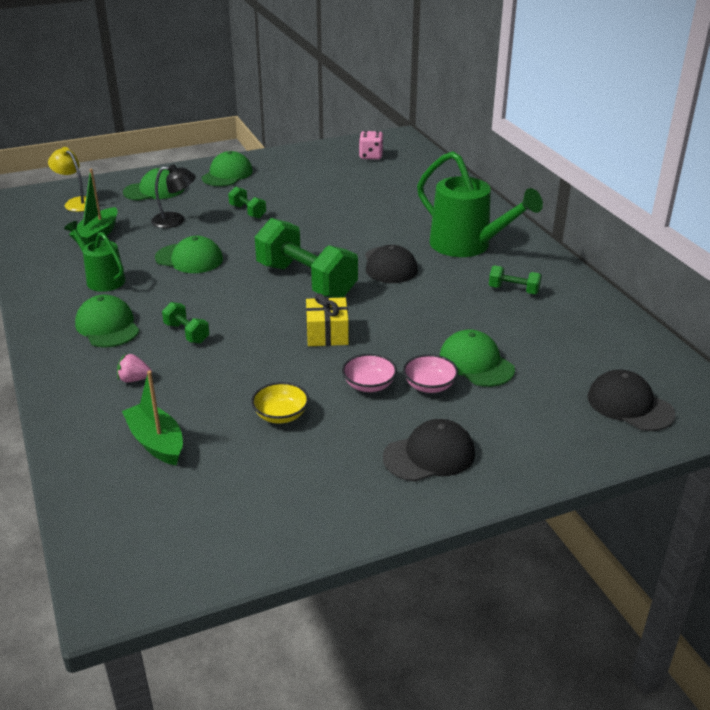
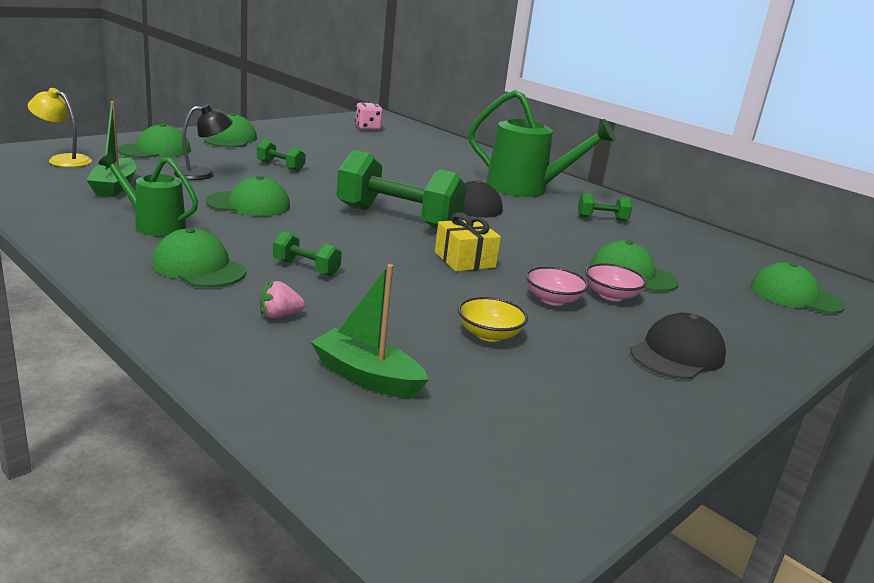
camera: 25 degrees left, 10 degrees down
(629, 405) = (795, 296): black cap -> green cap

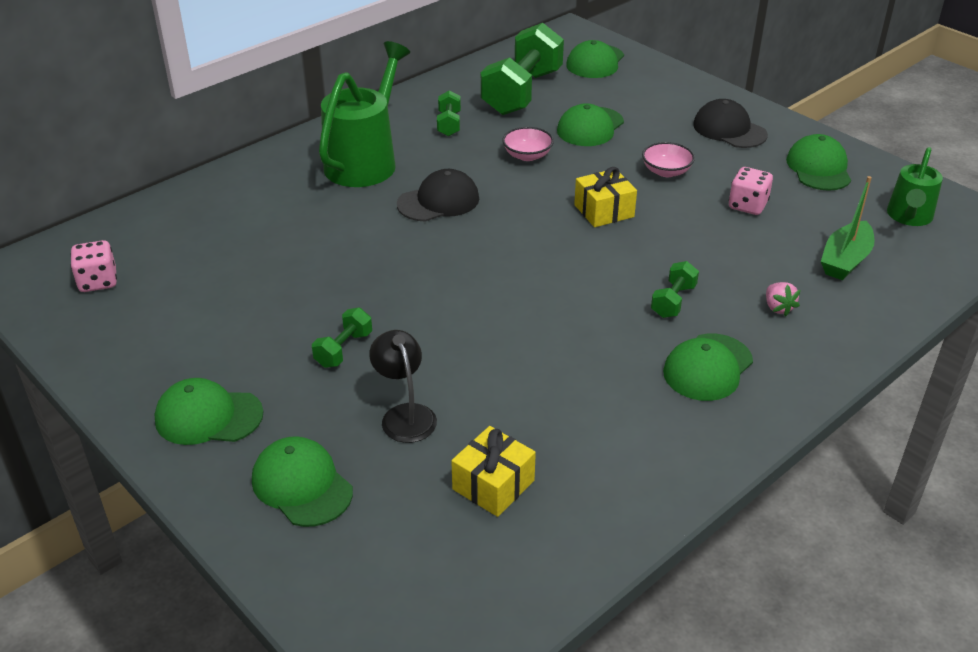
camera: 85 degrees left, 15 degrees up
(63, 160) = (389, 573): yellow lamp -> none
(114, 186) = (493, 485): green boat -> yellow gift
(153, 224) = (612, 421): green watering can -> green watering can (909, 217)
(249, 204) = (510, 358): green cap -> green cap (818, 168)
(398, 218) = (508, 249): green dumbbell -> green dumbbell (522, 92)
(489, 334) = (747, 205): yellow bowl -> pink dice
(611, 295) = (642, 143): pink bowl -> pink bowl (527, 155)

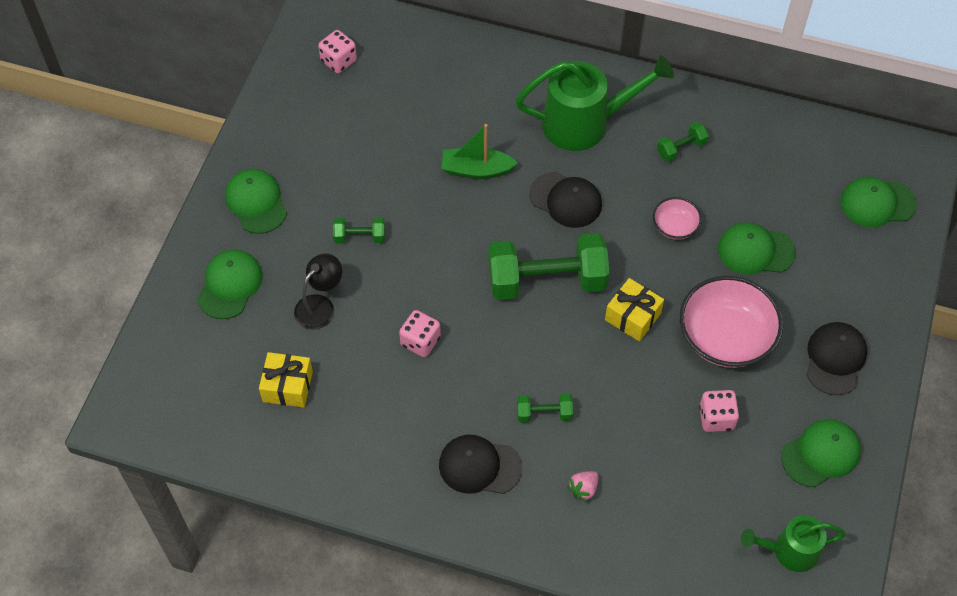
camera: 60 degrees right, 20 degrees up
(519, 354) = (420, 341): none -> pink dice
(522, 92) = (774, 174): green dumbbell -> green dumbbell (547, 281)
(666, 171) = (725, 337): pink bowl -> pink bowl, size x2.00
(707, 367) = (479, 466): green cap -> black cap
(845, 260) = (683, 518): green boat -> green boat (476, 170)

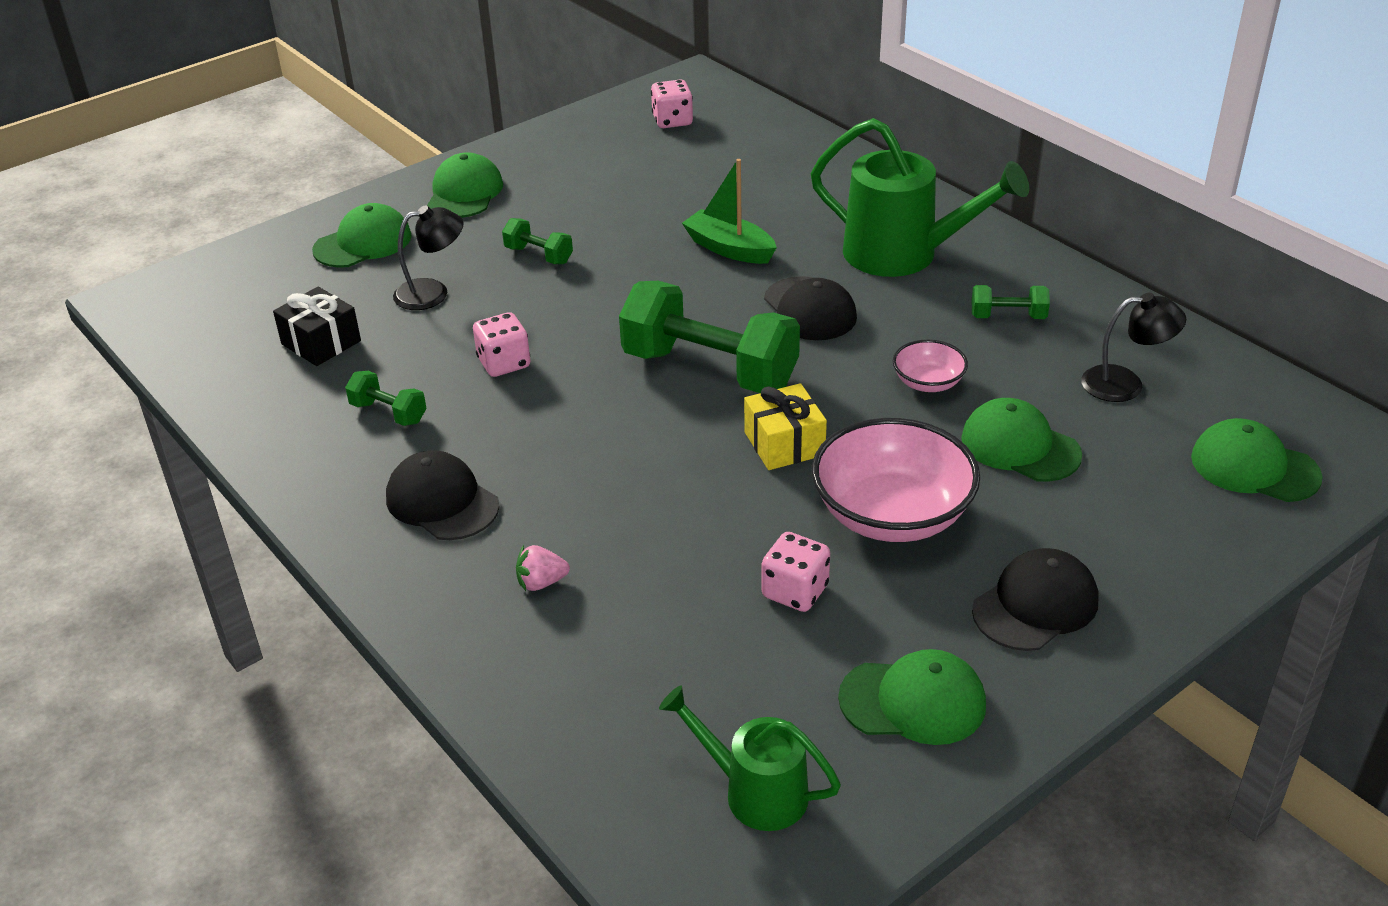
camera: 35 degrees right, 20 degrees down
(287, 386) = (321, 342): yellow gift -> black gift
(544, 413) = (573, 487): green dumbbell -> green dumbbell (388, 413)
(777, 172) = (1125, 384): none -> black lamp

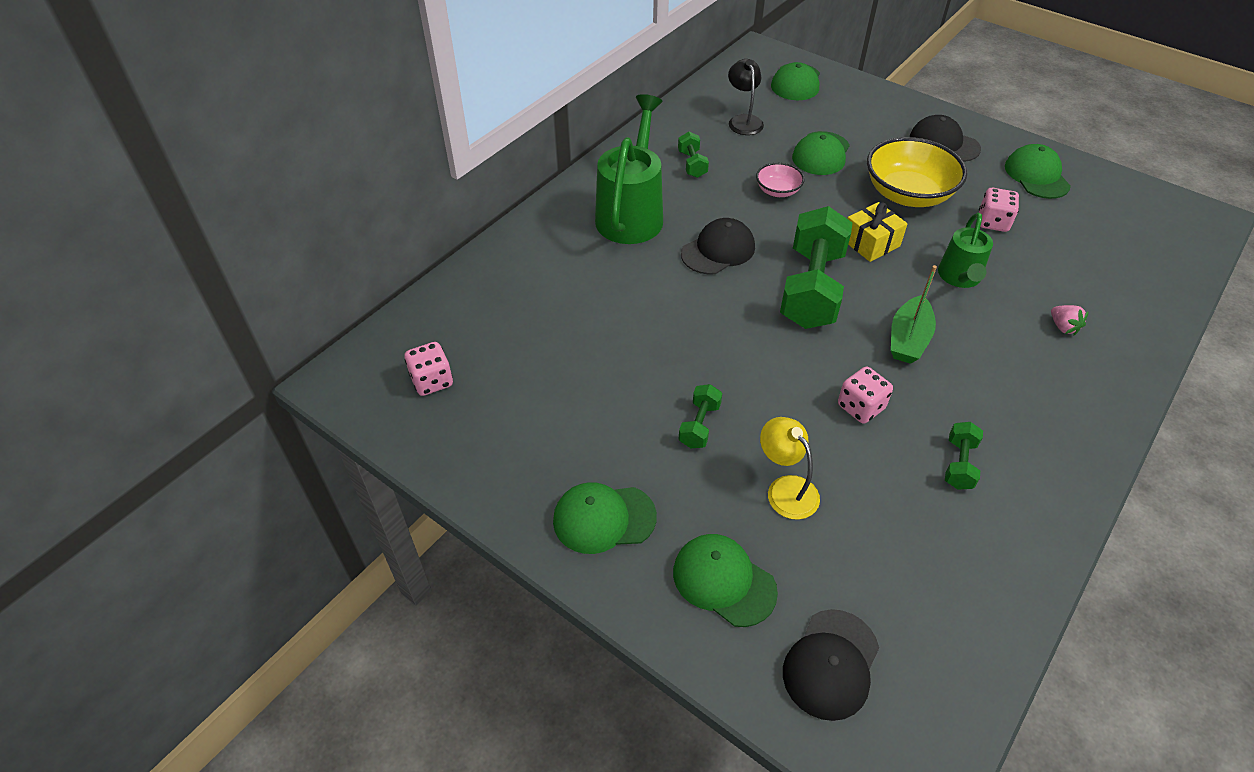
camera: 105 degrees left, 10 degrees up
(321, 342) = (896, 552): black gift -> none
(432, 292) = (785, 489): black lamp -> yellow lamp
(442, 501) = (1030, 398): black cap -> black cap (831, 664)
(729, 248) = (651, 304): green boat -> green boat (908, 339)
(754, 791) = (1132, 218): green watering can -> green watering can (959, 278)
(892, 514) = (908, 194): pink bowl -> yellow bowl

